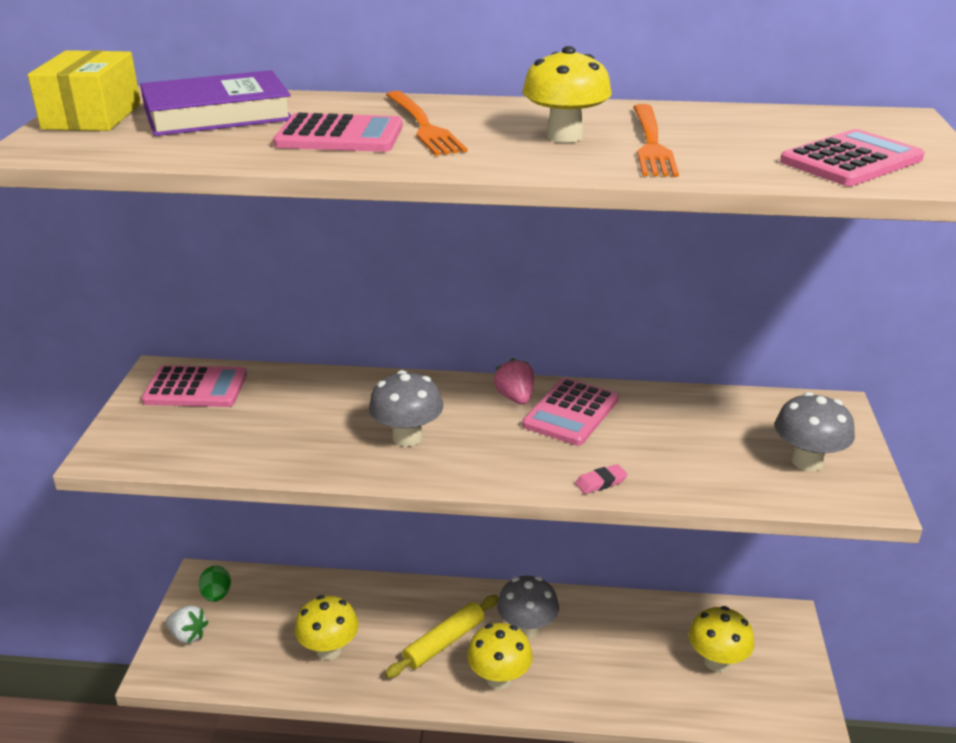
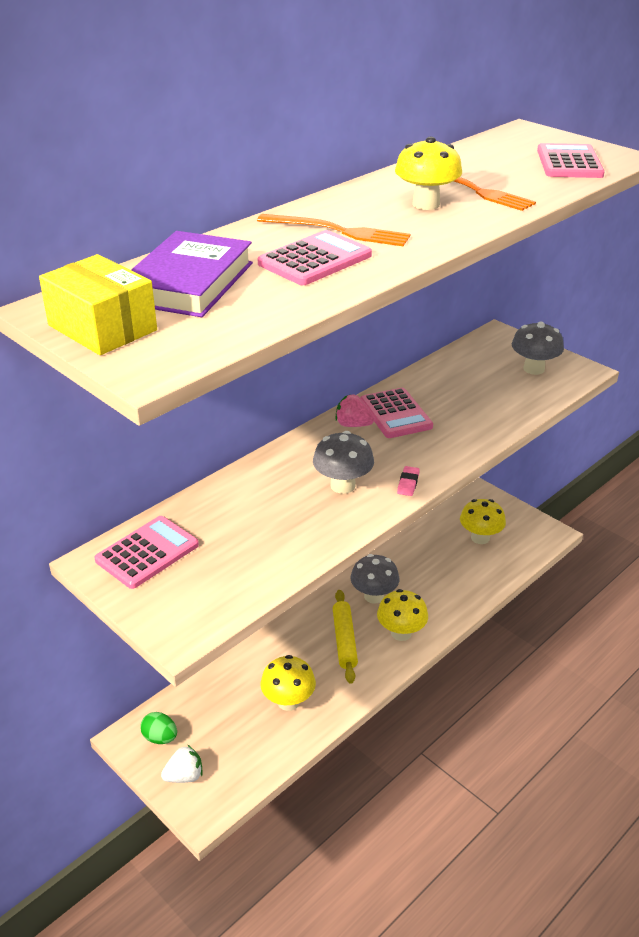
camera: 50 degrees left, 5 degrees up
(601, 482) = (476, 440): pink eraser -> pink eraser (408, 483)

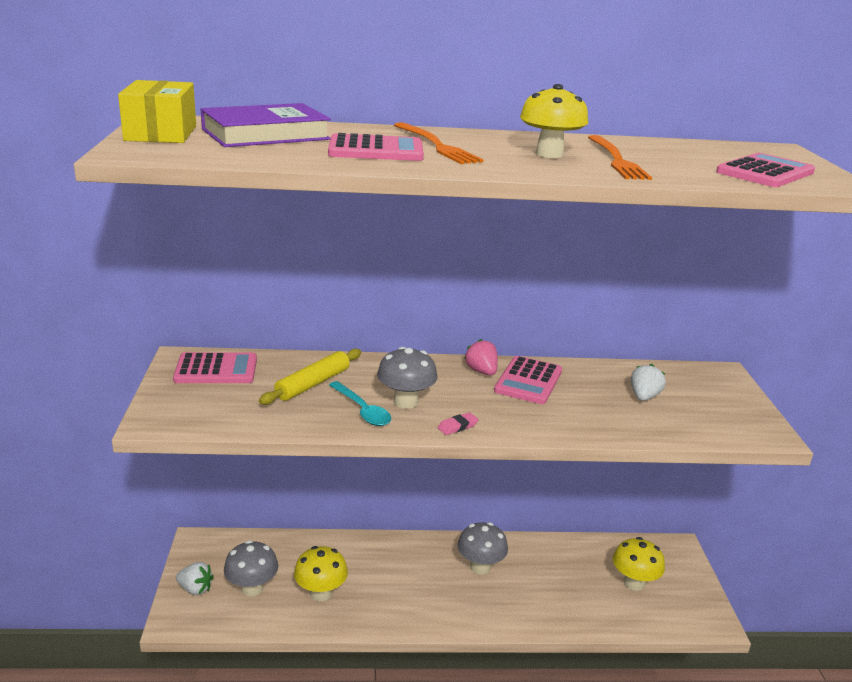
camera: 40 degrees right, 10 degrees down
(160, 738) = (214, 555): green egg -> none
(325, 513) = (362, 411): none -> turquoise spoon
(344, 640) = (415, 581): yellow rolling pin -> yellow rolling pin (313, 384)
(401, 633) = (467, 606): yellow mushroom -> none
(481, 383) = (644, 397): none -> white strawberry
(534, 369) = (716, 410): grey mushroom -> grey mushroom (252, 588)

